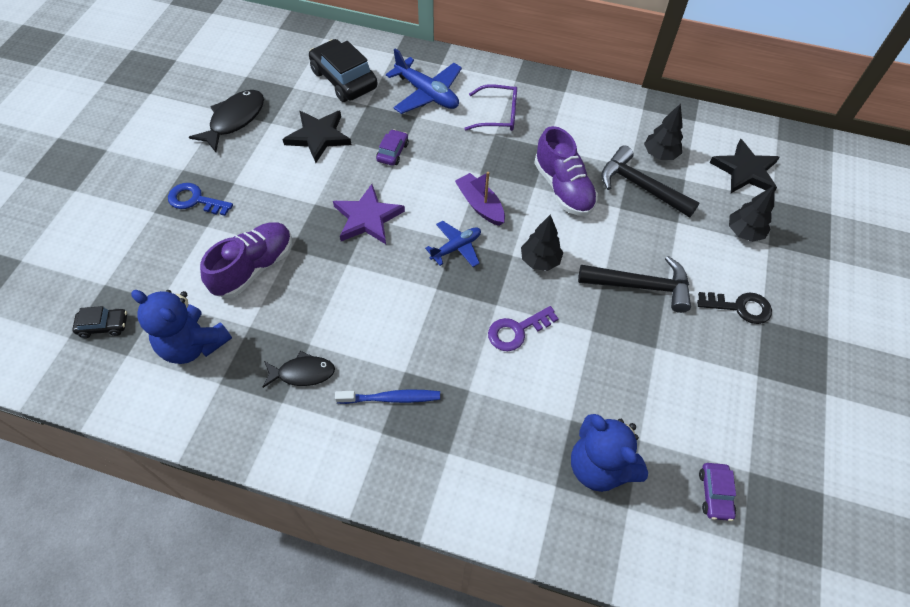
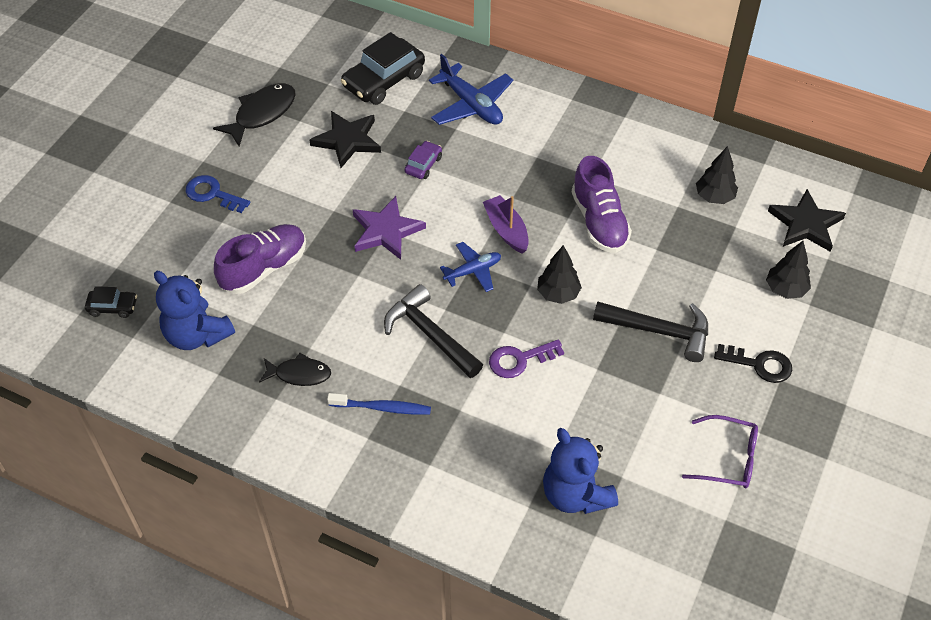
camera: 10 degrees right, 5 degrees down
(344, 79) = (384, 80): black car -> black car turned 105 degrees counterclockwise
(498, 115) = (544, 136): purple glasses -> purple glasses (728, 459)
(640, 186) = (684, 229): black hammer -> black hammer (429, 334)
(715, 494) = (684, 534): purple car -> none

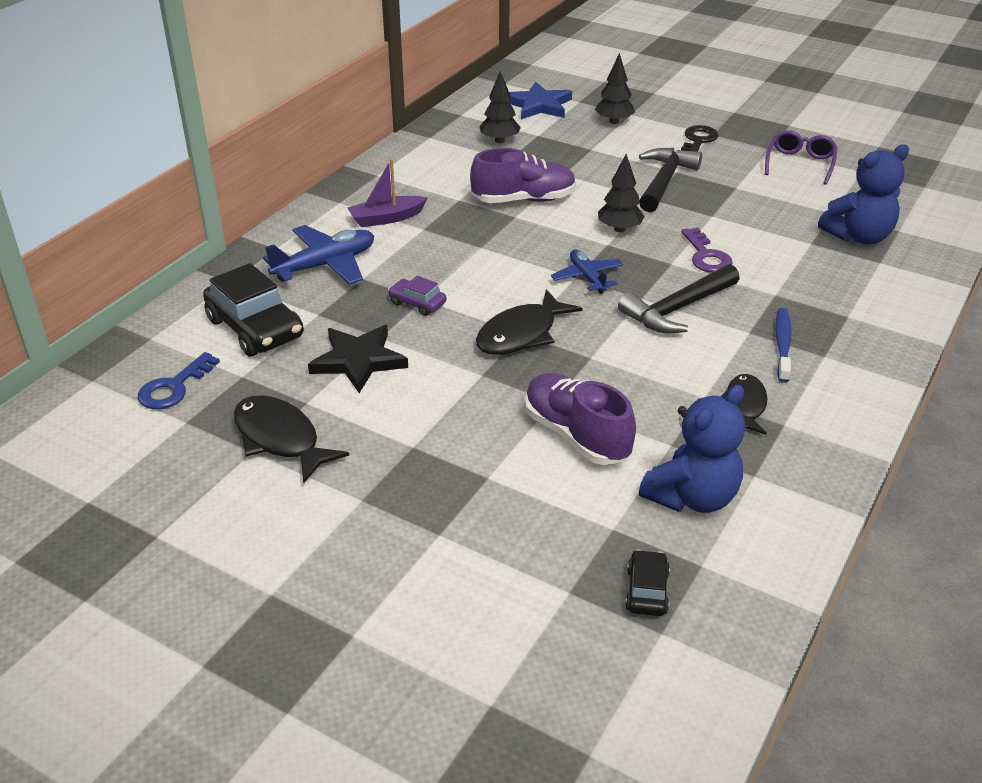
camera: 85 degrees left, 15 degrees down
(212, 194) = (432, 487): blue key -> blue key (174, 387)
(386, 231) = (521, 334): purple star -> black fish
(506, 230) = (529, 253): purple boat -> purple boat (386, 218)
(805, 224) = (539, 105): black star -> blue star

